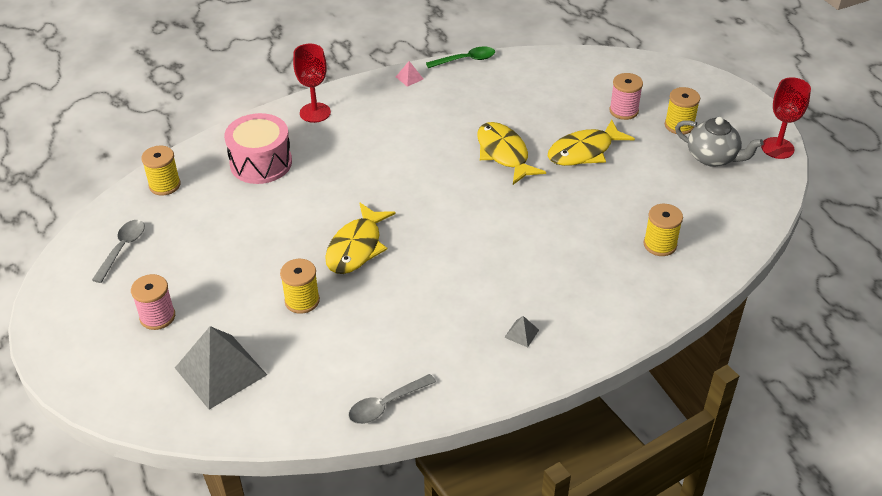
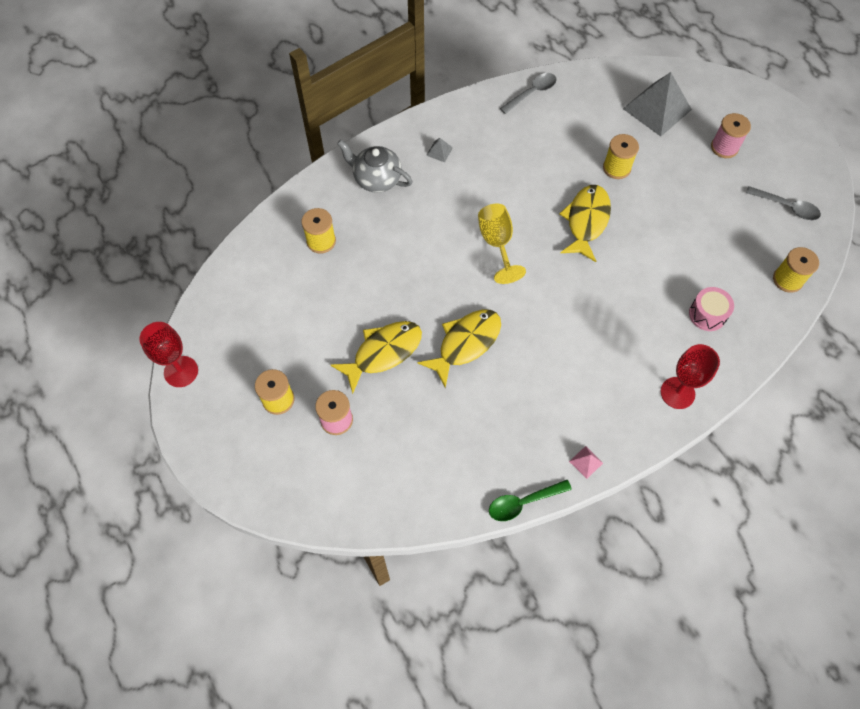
camera: 175 degrees right, 20 degrees up
(122, 248) = (787, 207): grey spoon -> grey spoon turned 75 degrees counterclockwise
(261, 163) = (707, 314): pink drum -> pink drum, size x0.60
(461, 232) = (497, 243): none -> yellow goblet
(504, 154) = (465, 343): yellow fish -> yellow fish turned 105 degrees counterclockwise
(713, 157) = (251, 353): grey teapot -> grey teapot (376, 179)

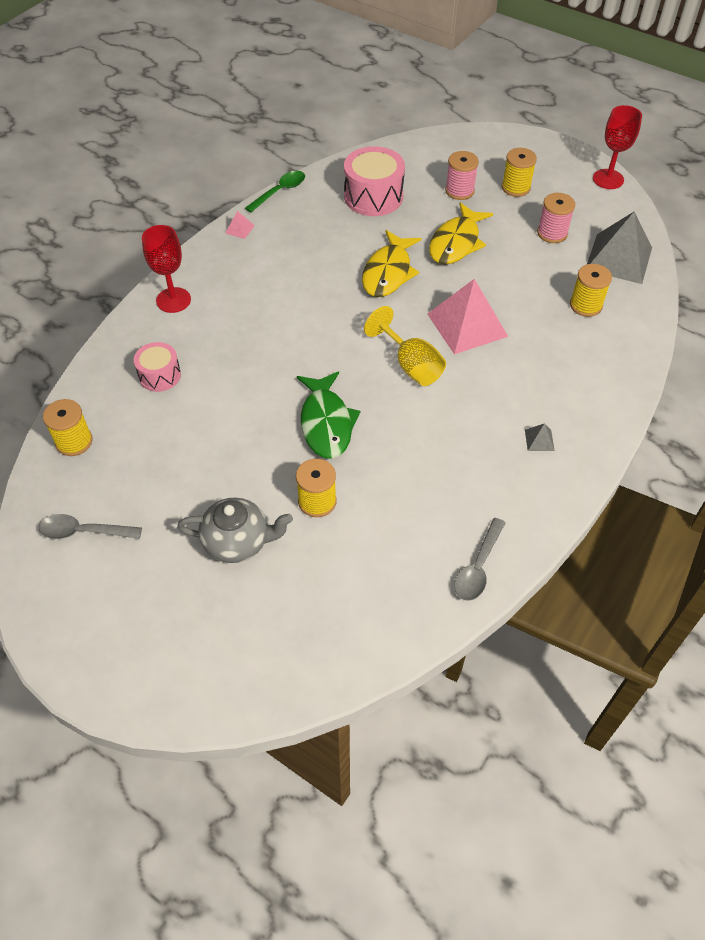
camera: 155 degrees right, 10 degrees down
(376, 179) = (583, 382): grey teapot -> grey teapot (238, 542)
(428, 450) = (373, 196): none -> pink drum
(430, 262) = (467, 325): none -> pink pyramid
(586, 221) = (326, 423): yellow fish -> green fish
(657, 109) = (295, 613): grey pyramid -> grey pyramid (619, 258)
(724, 147) = (183, 588): pink spool -> pink spool (552, 233)

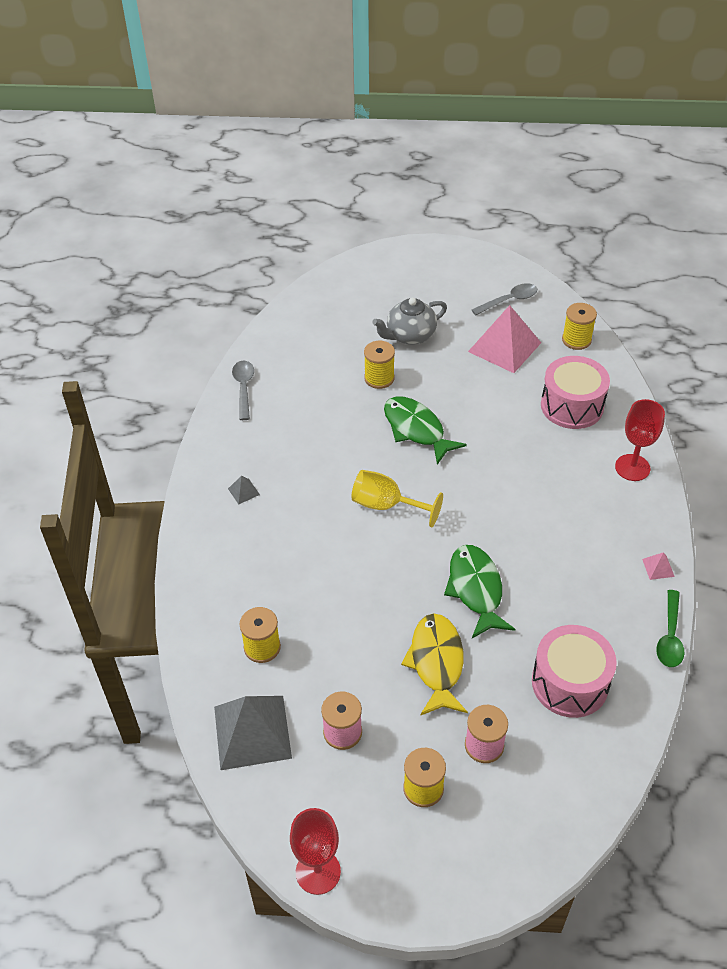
camera: 150 degrees right, 5 degrees down
(160, 375) = (572, 406): pink drum -> pink drum, size x1.67
(388, 272) = (476, 589): yellow fish -> green fish
(467, 325) = (363, 568): pink pyramid -> pink pyramid (504, 347)

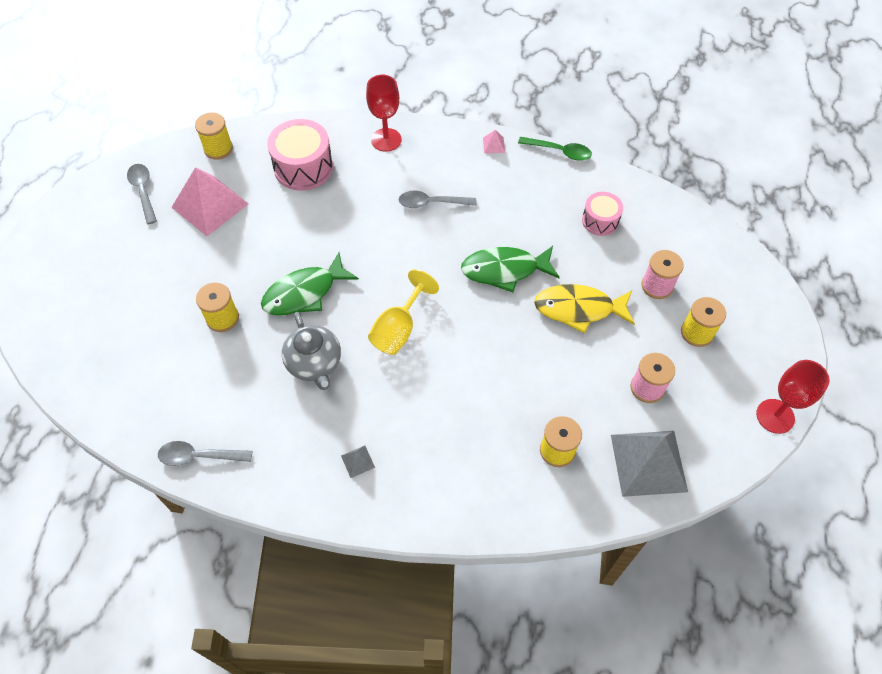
camera: 85 degrees left, 10 degrees up
(410, 336) = (166, 283): grey teapot -> grey teapot (315, 364)
(553, 516) = (431, 203): none -> grey spoon
(570, 683) = (600, 221): pink drum -> pink drum, size x0.60

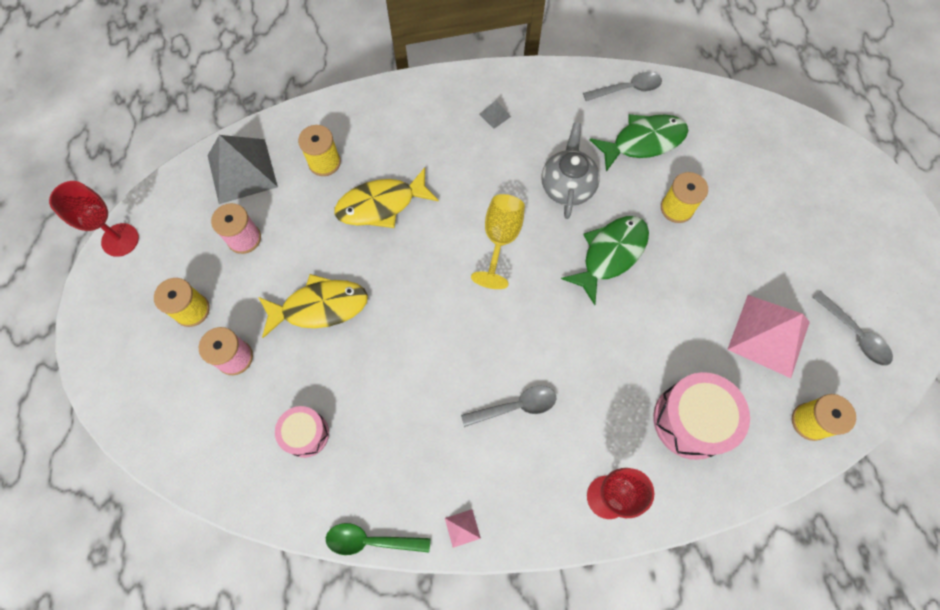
camera: 165 degrees right, 10 degrees up
(315, 364) = (567, 186): grey teapot -> grey teapot turned 45 degrees clockwise
(504, 270) = (408, 335): green fish -> green fish (643, 142)
(505, 389) = (381, 205): none -> yellow fish

